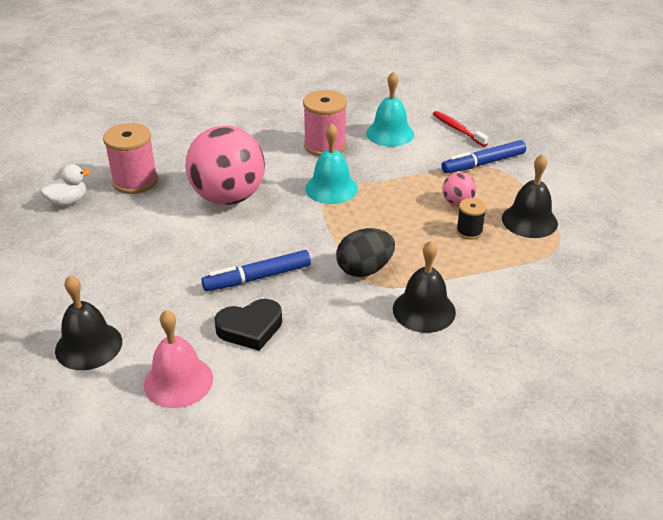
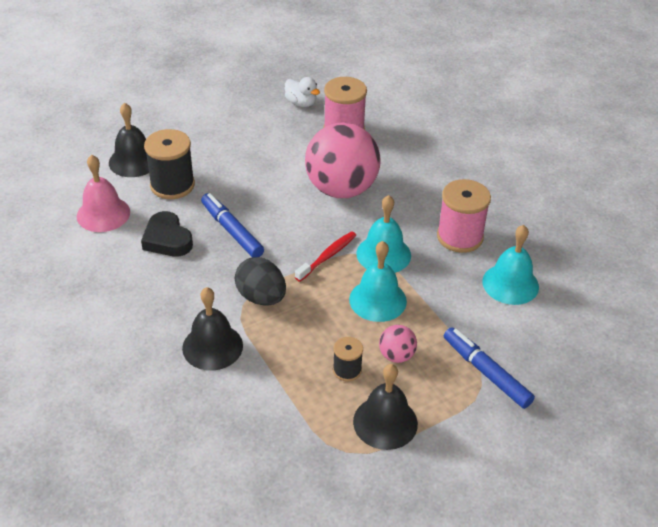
camera: 75 degrees right, 5 degrees up
(156, 315) = (172, 185): none -> black spool
(389, 201) = (378, 300): none -> turquoise bell
(457, 129) = (551, 342): red toothbrush -> red toothbrush (327, 256)

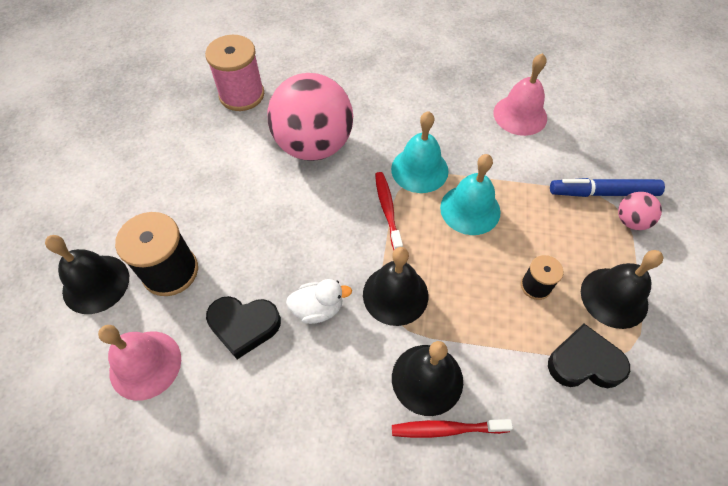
camera: 50 degrees left, 15 degrees up
(185, 374) = (446, 429): none -> red toothbrush
(232, 231) = (286, 262): blue marker -> none
(261, 297) = (395, 294): black egg -> black bell
(301, 103) = (173, 100): white duck -> white duck (318, 309)
(307, 427) = (584, 362): none -> black heart
(396, 355) = (544, 239): pink ball -> pink ball (631, 221)
(459, 237) = (443, 109): pink spool -> none
(510, 284) = (520, 115): turquoise bell -> pink bell

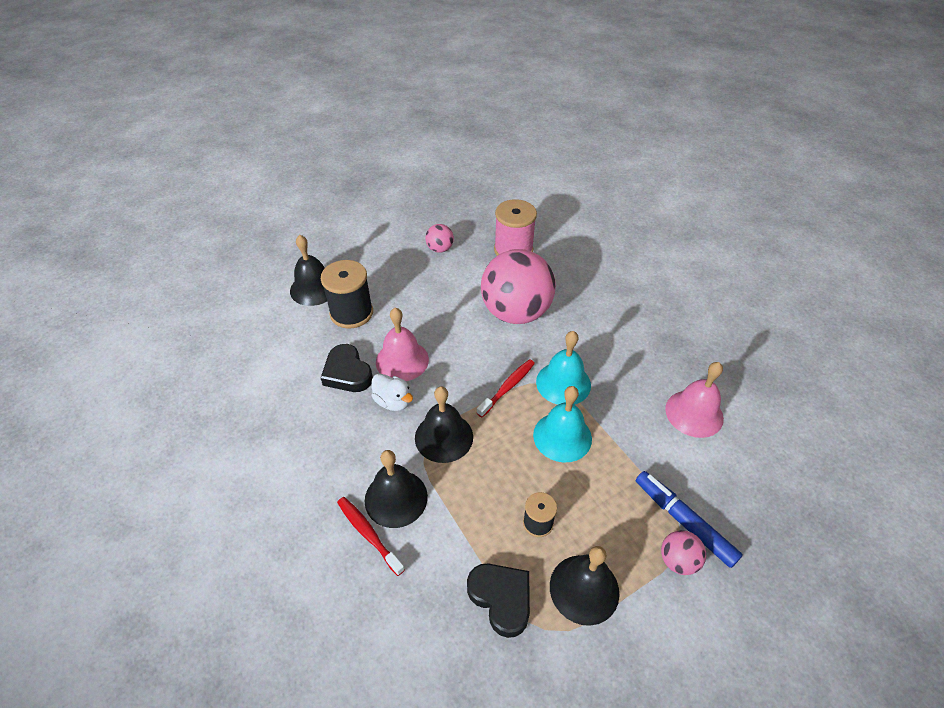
camera: 50 degrees right, 10 degrees down
(145, 364) = (284, 346): pink bell -> pink bell (402, 360)
(174, 144) = (440, 249): none -> pink ball

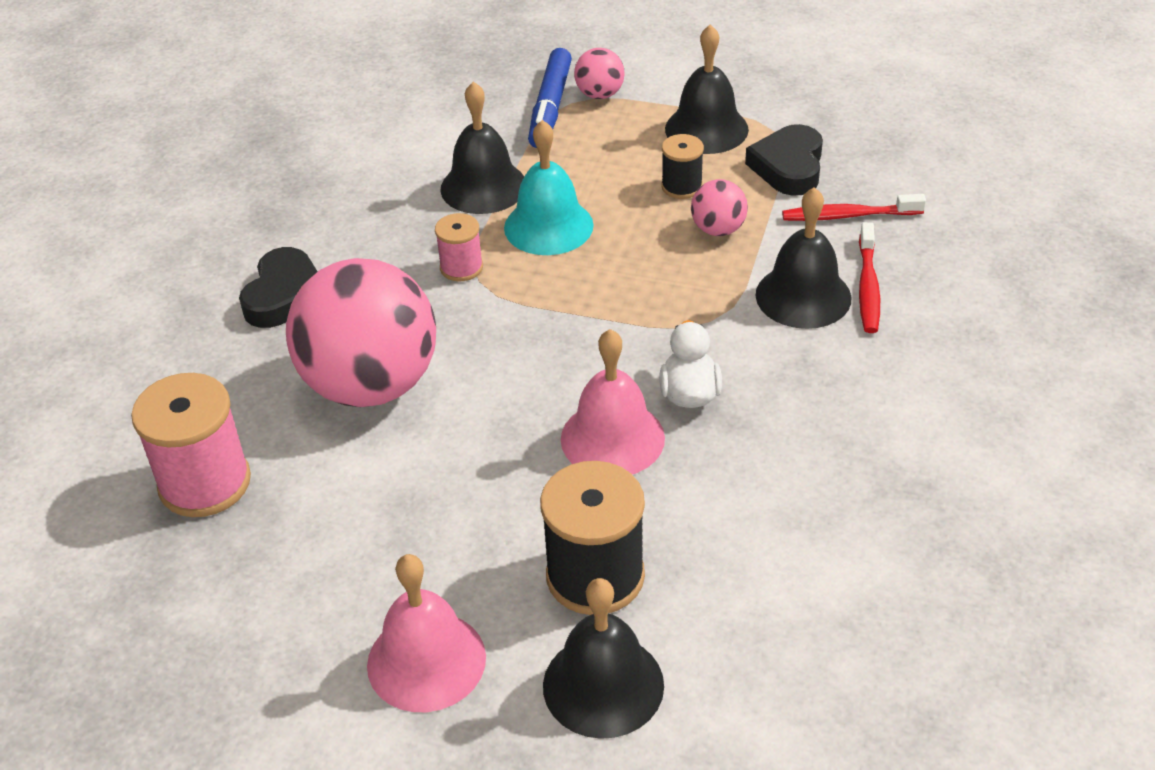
camera: 130 degrees left, 5 degrees down
(347, 373) = (709, 478): black heart -> black heart (285, 295)
(440, 249) = (299, 586): pink ball -> pink ball (718, 229)
(444, 437) = (677, 313): black bell -> black bell (483, 187)
(507, 387) = (529, 308): red toothbrush -> red toothbrush (848, 215)
(563, 383) = (461, 267): turquoise bell -> pink spool
(694, 413) = (387, 154): pink bell -> pink bell (426, 661)

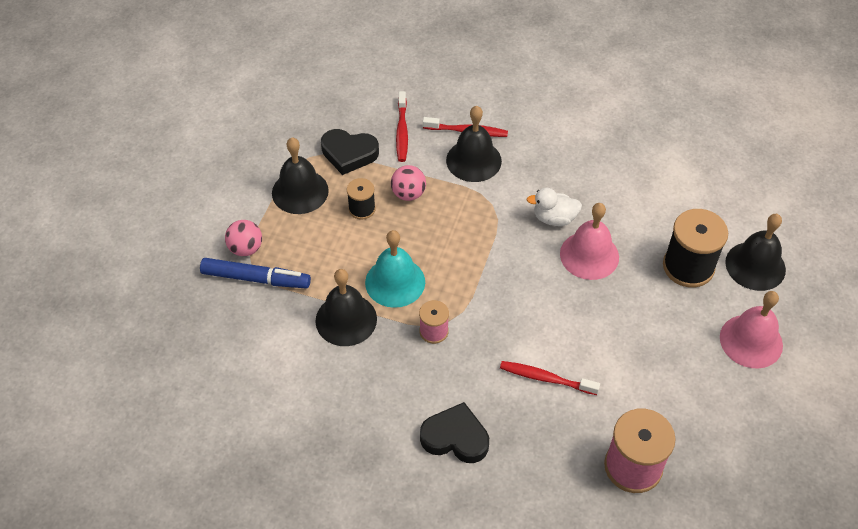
camera: 90 degrees left, 10 degrees up
(371, 385) = (546, 378): pink ball -> red toothbrush

